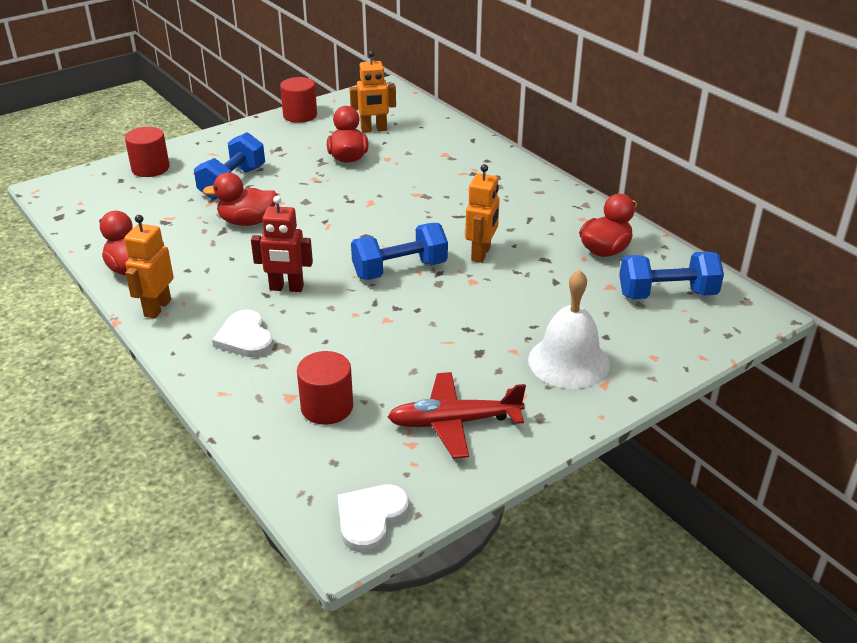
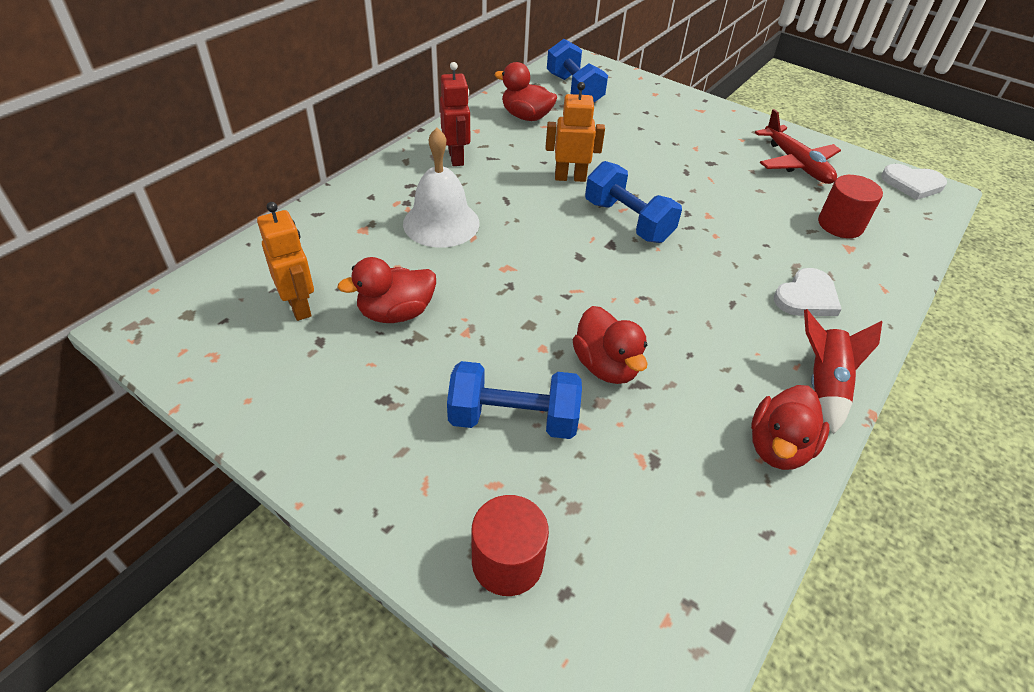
camera: 110 degrees left, 10 degrees up
(157, 308) = (823, 385): orange robot -> red rocket
(286, 288) = (712, 291): red robot -> red robot (456, 158)
(300, 115) = (252, 408): red cylinder -> none
(568, 362) = (688, 124): white bell -> white bell (441, 223)

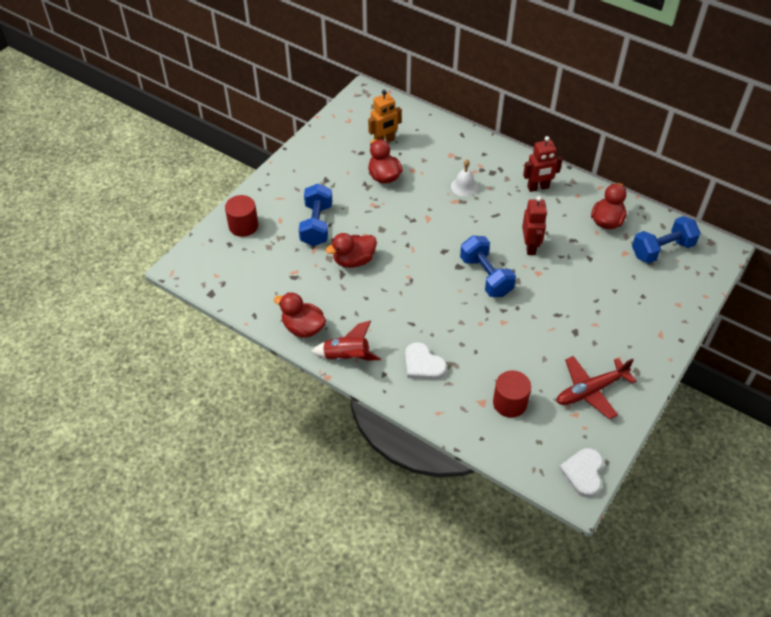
camera: 90 degrees right, 5 degrees up
(441, 223) = (464, 186): white bell -> white bell, size x0.58
(570, 177) = (530, 247): orange robot -> red robot
(628, 221) = (486, 276): blue dumbbell -> blue dumbbell turned 75 degrees counterclockwise

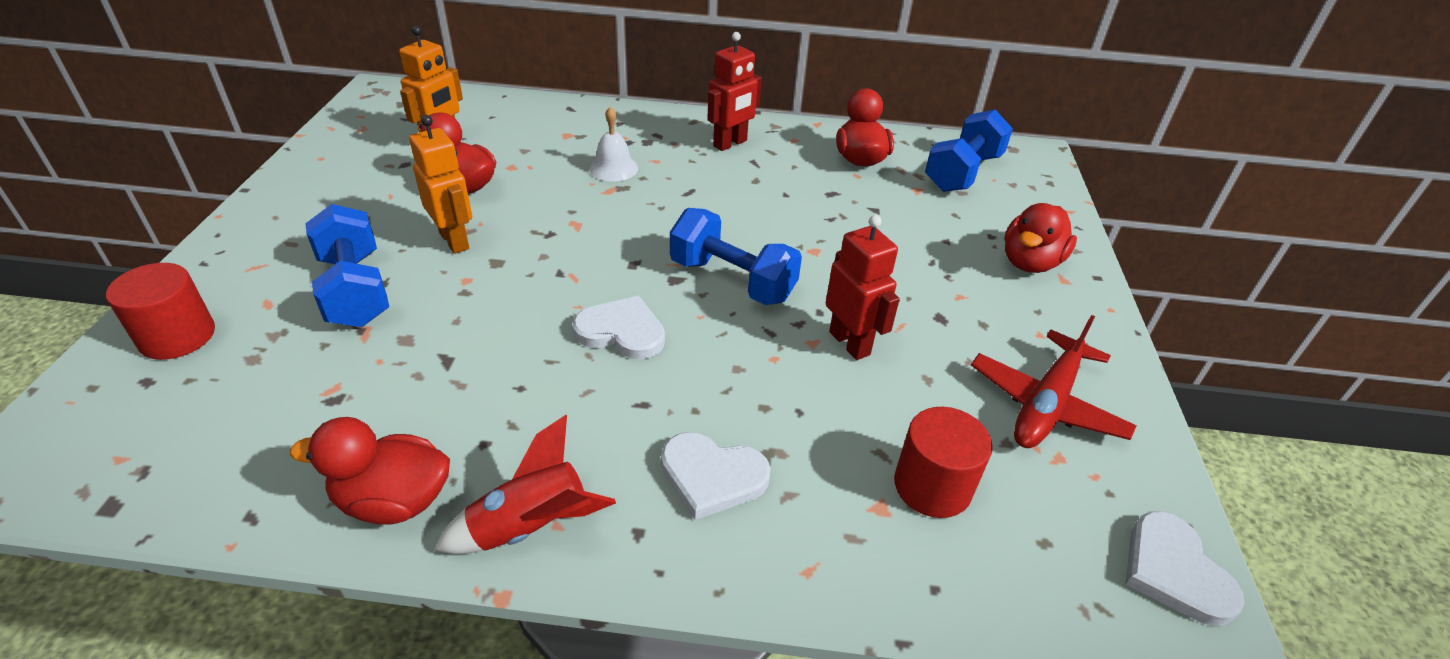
camera: 30 degrees left, 10 degrees down
(353, 260) = (462, 328): red duck -> red duck (1030, 262)
(368, 210) = (455, 240): none -> orange robot
(420, 286) = (622, 331): none -> white heart
(530, 247) = (774, 218): red robot -> red robot (850, 343)

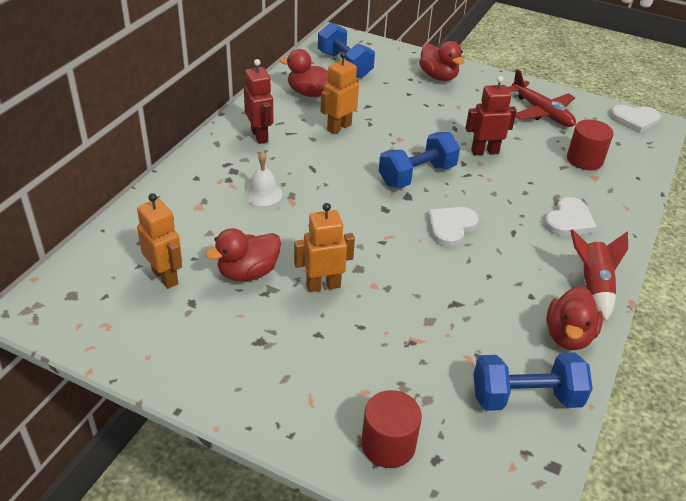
camera: 70 degrees left, 0 degrees up
(355, 290) = (365, 342): blue dumbbell -> blue dumbbell (525, 397)
(798, 195) = (339, 127): none -> orange robot

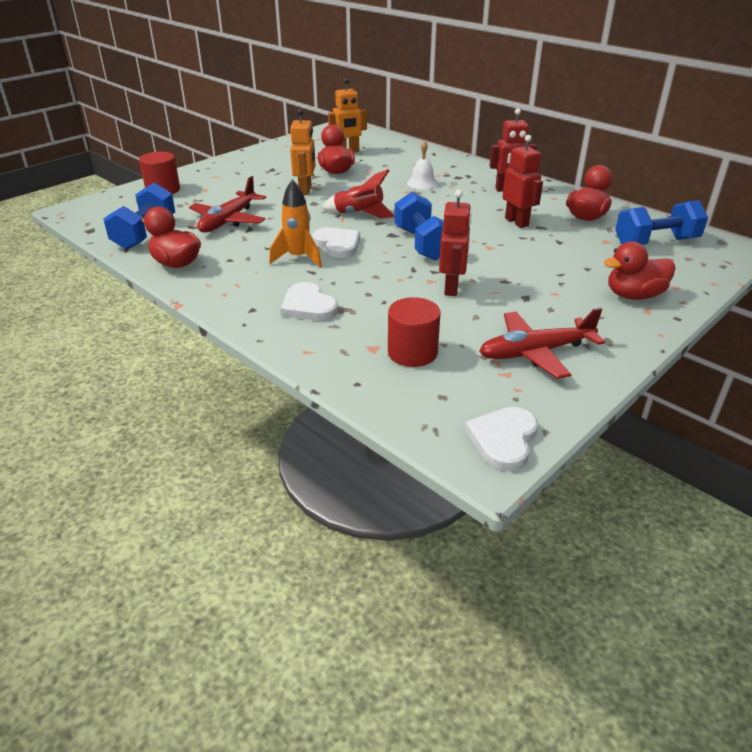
camera: 110 degrees right, 5 degrees down
(339, 127) = (517, 222): orange robot -> red robot
(445, 329) = (229, 220): none -> red plane
(495, 247) = (298, 258): none -> orange rocket
(593, 286) = (213, 290): red rocket -> red rocket (359, 214)

